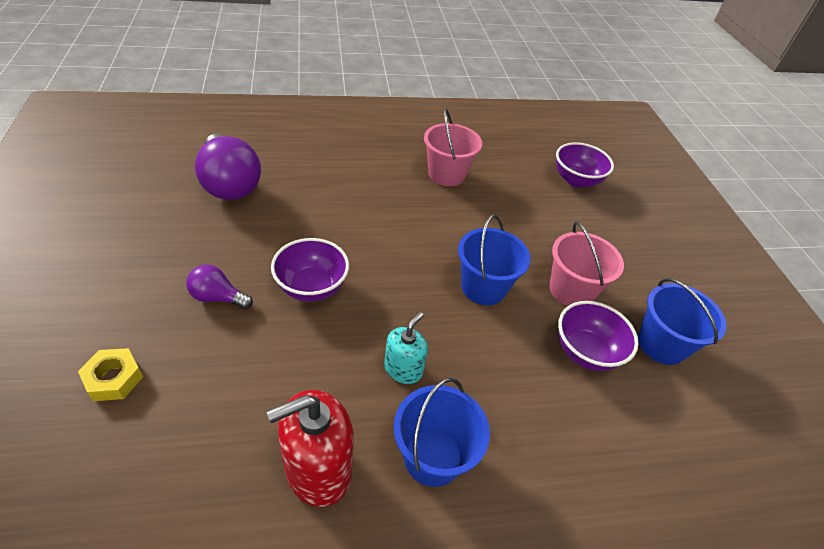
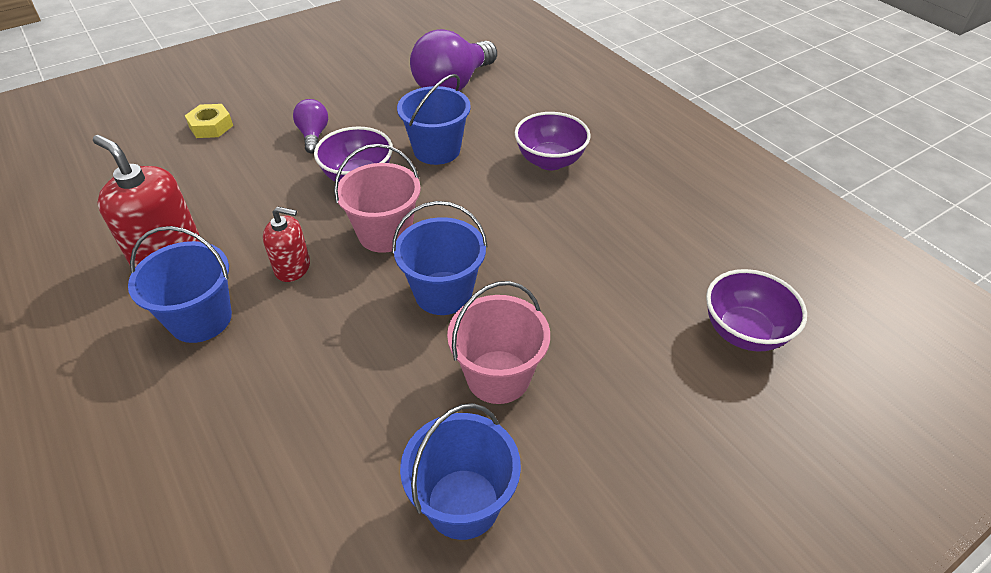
camera: 70 degrees right, 0 degrees up
(314, 228) = (437, 150): none -> blue bucket
(403, 369) = (292, 267): turquoise soap dispenser -> red soap dispenser
(446, 174) = (615, 206): pink bucket -> pink bucket (385, 234)
(585, 352) = (398, 414): purple bowl -> purple bowl (550, 161)

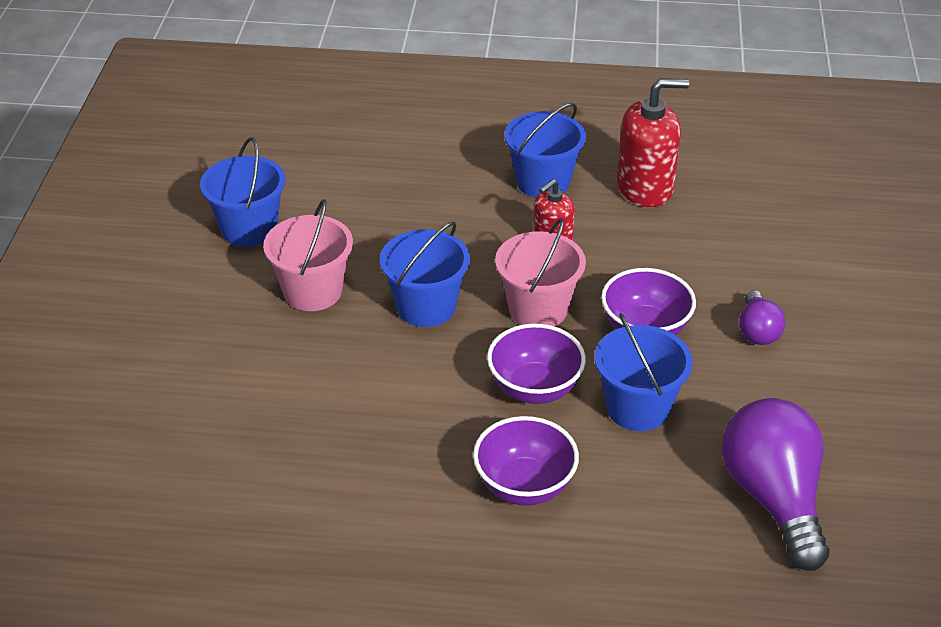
camera: 130 degrees right, 5 degrees down
(211, 126) = (844, 268): yellow nut -> none
(313, 135) = (757, 331): purple light bulb -> purple light bulb turned 60 degrees clockwise
(744, 332) = (168, 452): purple bowl -> purple bowl (535, 388)

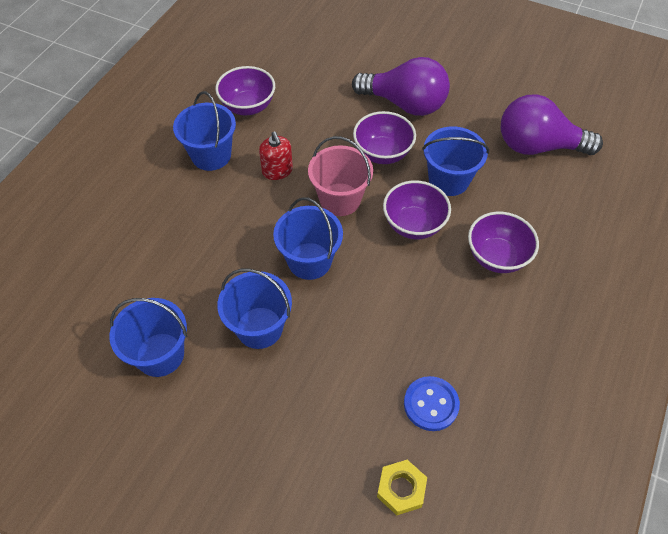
camera: 70 degrees left, 15 degrees up
(147, 459) = (401, 489): none -> yellow nut
(265, 463) = (431, 404): none -> blue button
(313, 291) = (259, 327): pink bucket -> blue bucket
(645, 188) = (248, 106): red soap dispenser -> purple bowl
(757, 331) = (405, 104): purple light bulb -> purple light bulb, size x1.96

